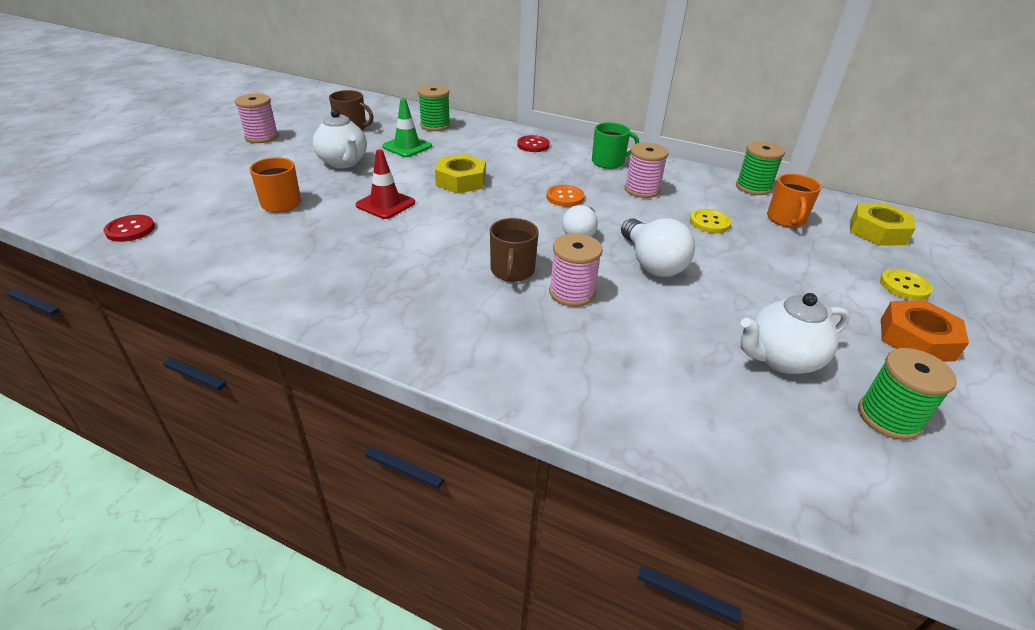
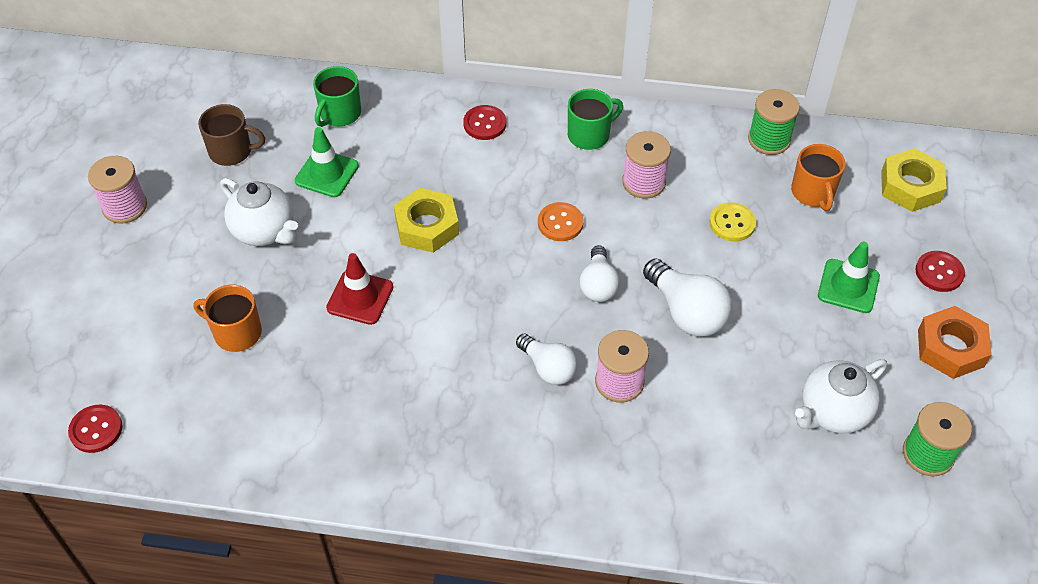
camera: 15 degrees left, 15 degrees up
(435, 125) = (339, 114): green spool -> green mug
(512, 271) = (548, 368): brown mug -> white light bulb
(811, 277) = (848, 286): none -> green traffic cone
(904, 286) = (939, 272): yellow button -> red button

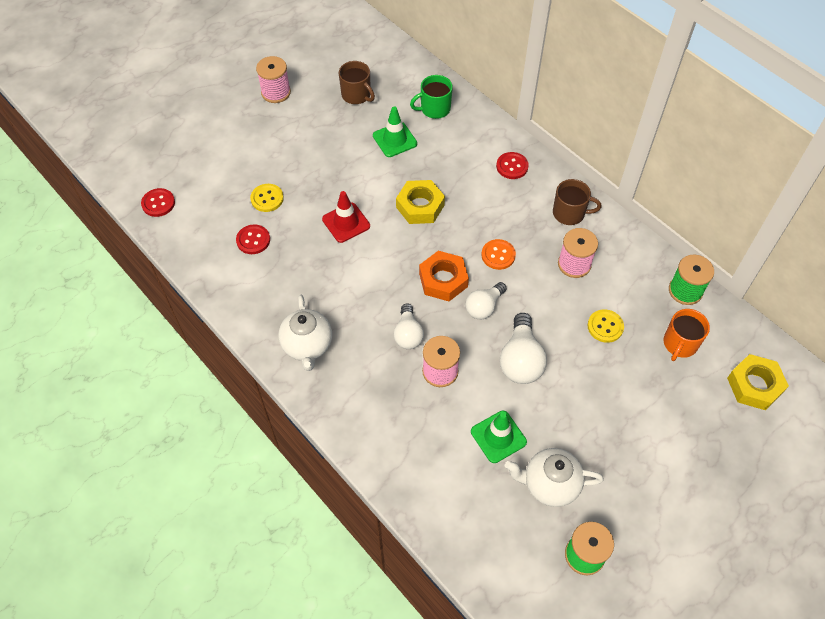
camera: 40 degrees right, 5 degrees up
(236, 332) = (267, 198): orange mug -> yellow button
(264, 231) = (332, 152): white teapot -> white teapot (307, 346)
(589, 135) = (569, 213): green mug -> brown mug
(848, 286) = (641, 418): green traffic cone -> green traffic cone (498, 437)
(939, 272) = (714, 453): red button -> red button (253, 240)
(950, 348) = (670, 505): orange nut -> orange nut (443, 280)

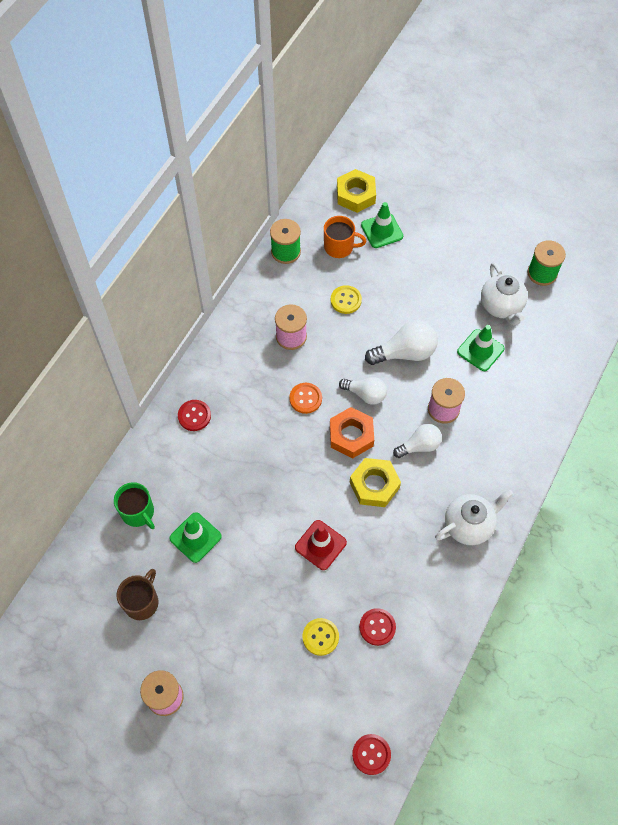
camera: 110 degrees left, 5 degrees up
(420, 206) = (274, 483): yellow nut -> yellow nut (374, 485)
(569, 213) = (235, 353): brown mug -> none
(693, 395) = (382, 231): none -> green traffic cone

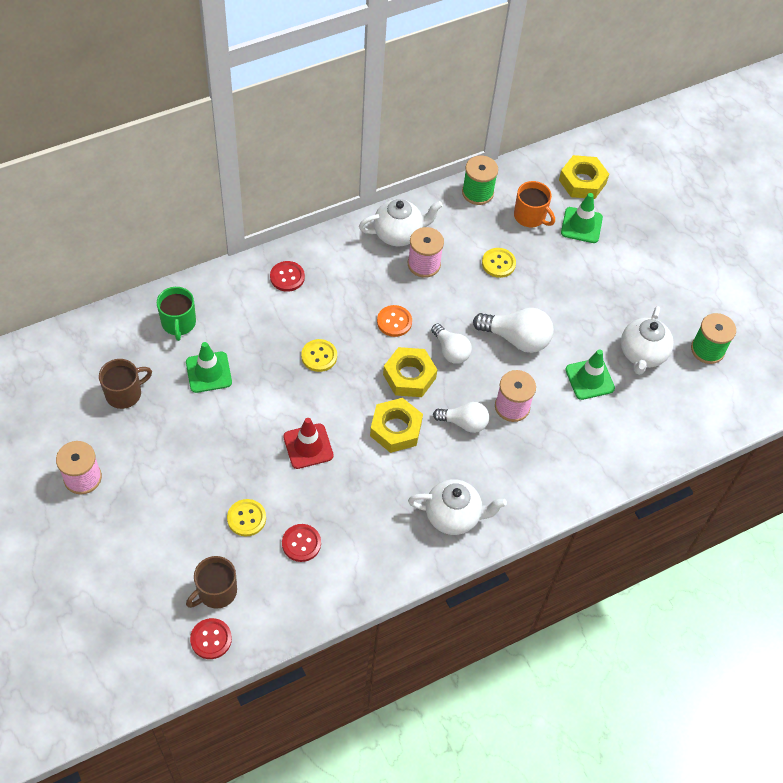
camera: 30 degrees right, 5 degrees down
(252, 324) = (398, 234): none -> white teapot
(271, 465) = (319, 356): none -> yellow button
(344, 713) = (216, 591): none -> brown mug
(351, 435) = (409, 376): orange nut -> yellow nut

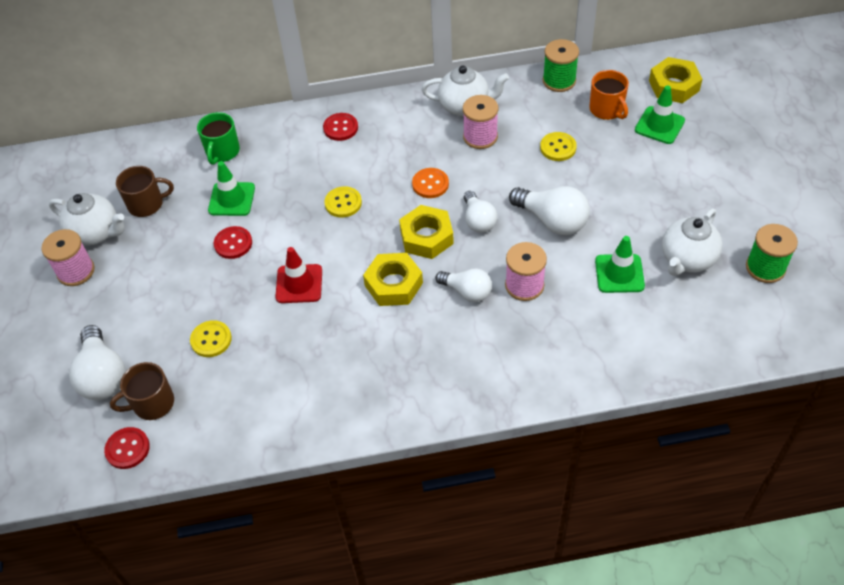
camera: 25 degrees right, 5 degrees down
(156, 576) = (103, 375): none -> white light bulb
(301, 543) = (255, 375): red button -> red button (233, 243)
(453, 516) = (422, 381): white teapot -> white teapot (96, 233)

